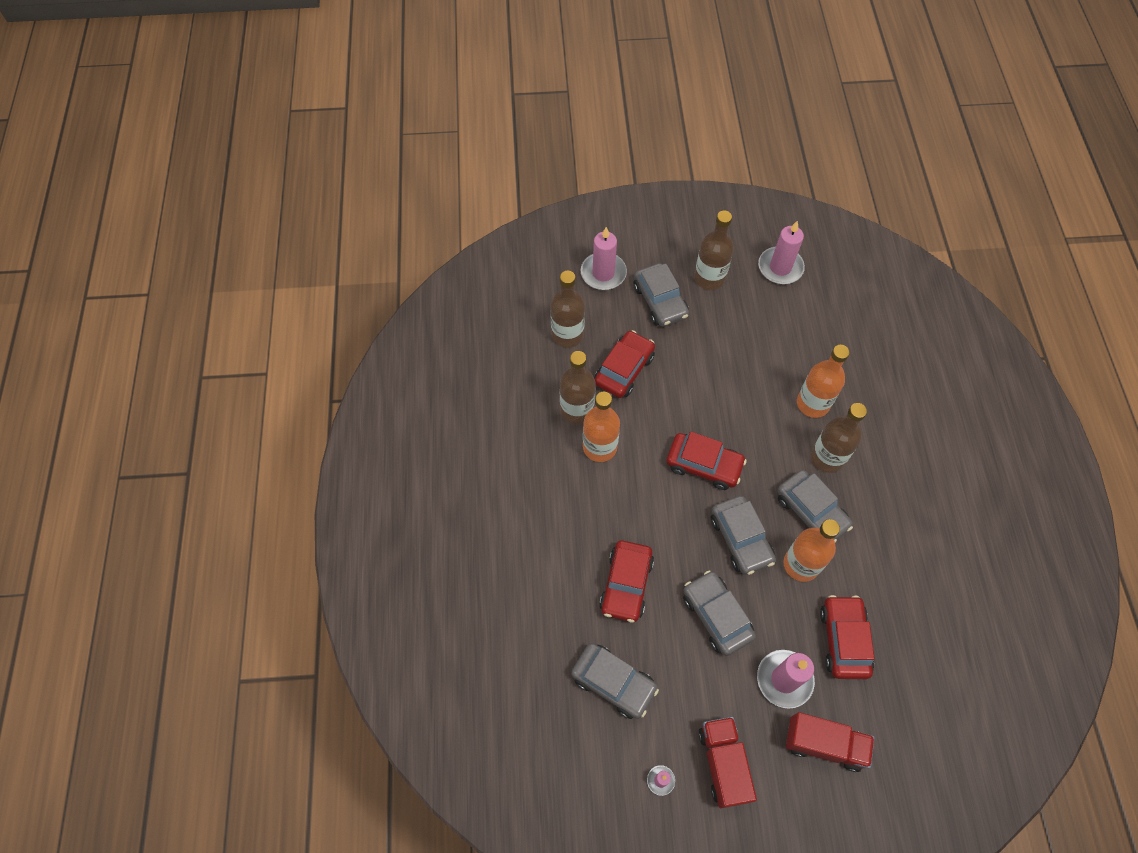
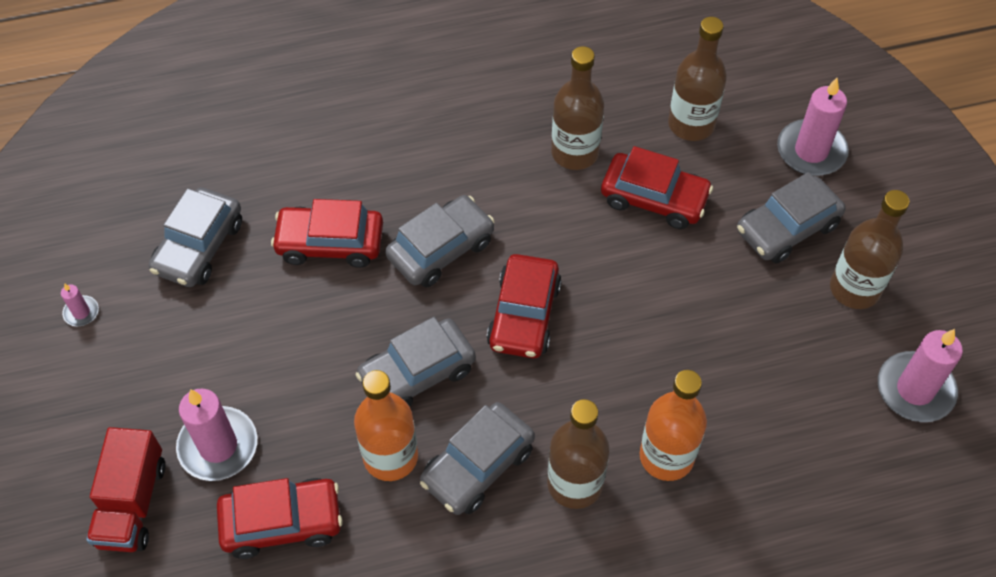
camera: 80 degrees right, 5 degrees down
(600, 447) = (523, 186): orange bottle -> none
(716, 616) = (299, 353): grey car -> grey car (441, 249)
(723, 764) = (103, 381): red truck -> none

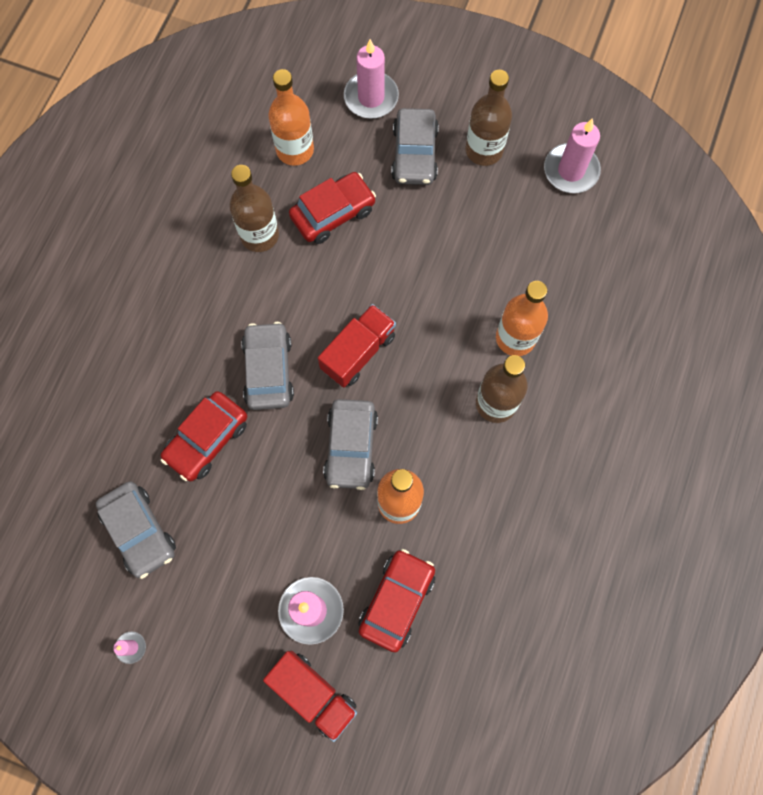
camera: 55 degrees left, 15 degrees up
(478, 466) = (443, 453): grey car -> none
(524, 315) = (358, 352): red car -> red truck
(691, 124) = (295, 150): brown bottle -> orange bottle

